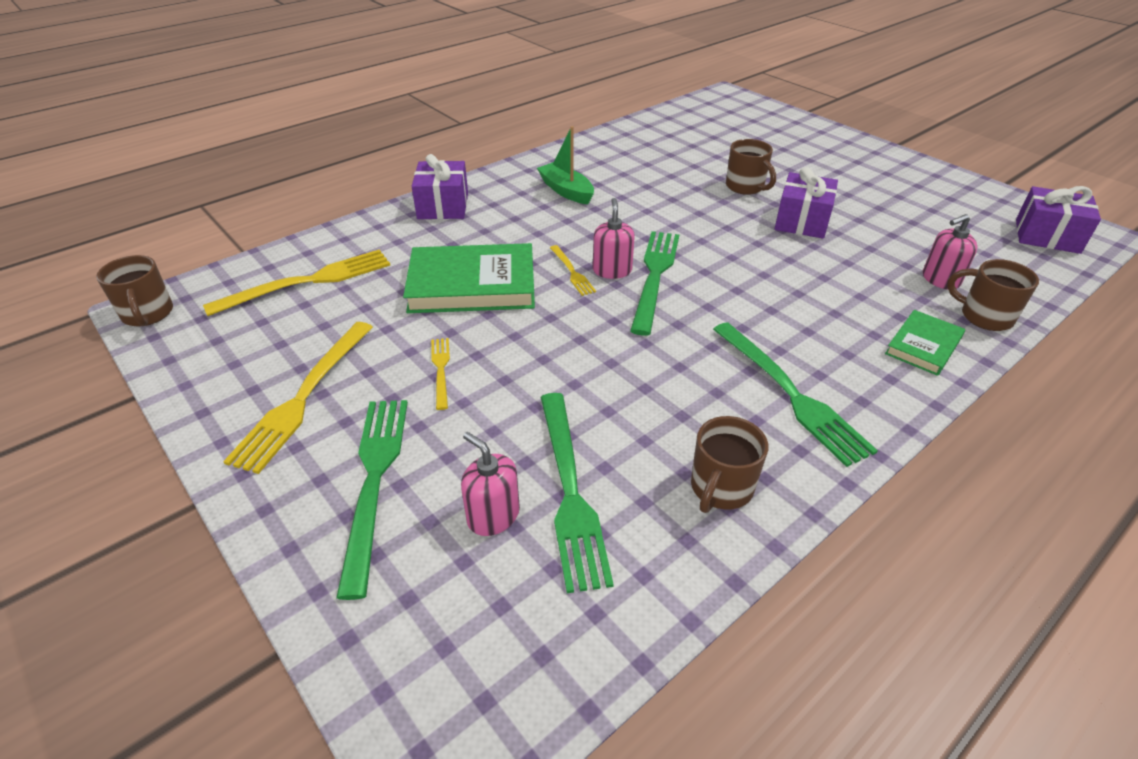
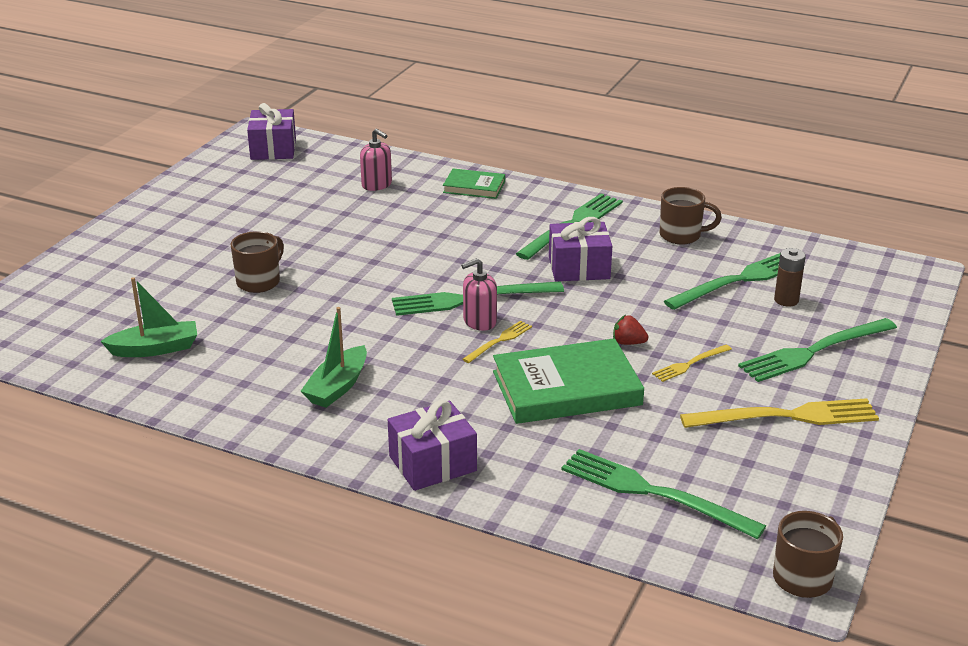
camera: 115 degrees left, 10 degrees down
(308, 282) = (653, 493): yellow fork -> green fork
(472, 285) = (566, 388): green book -> green book turned 75 degrees counterclockwise
(493, 515) = (786, 300): pink soap dispenser -> brown battery
(510, 343) = (628, 343): none -> red strawberry
(668, 141) = (155, 349): none -> green boat
(802, 221) = (316, 245): purple gift -> purple gift (579, 268)
(984, 316) = (417, 169): brown mug -> none

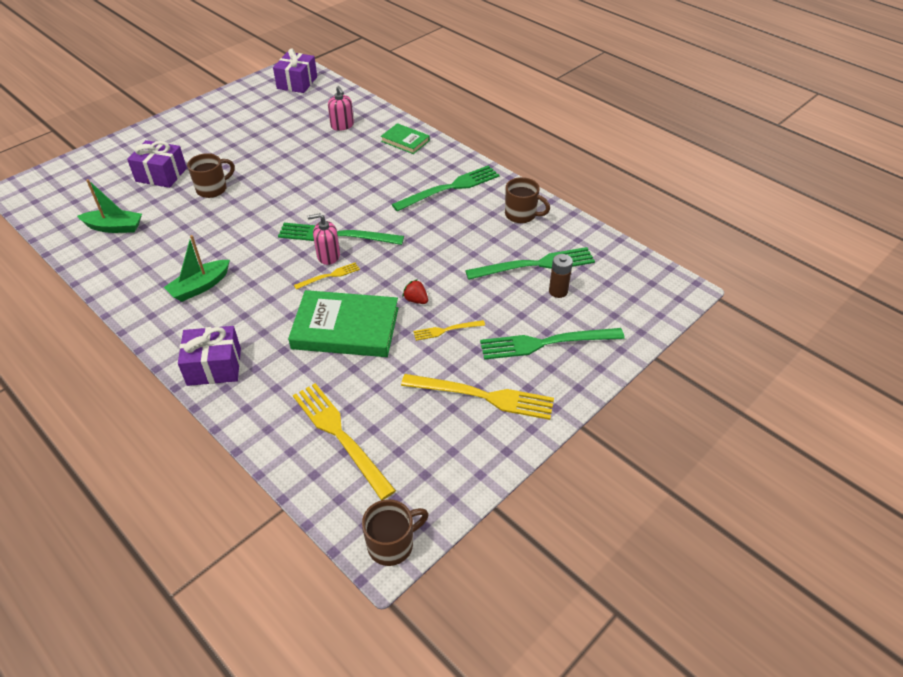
camera: 20 degrees right, 15 degrees up
(579, 268) = (428, 226): purple gift -> purple gift (161, 175)
(653, 493) = (340, 435): green fork -> yellow fork

